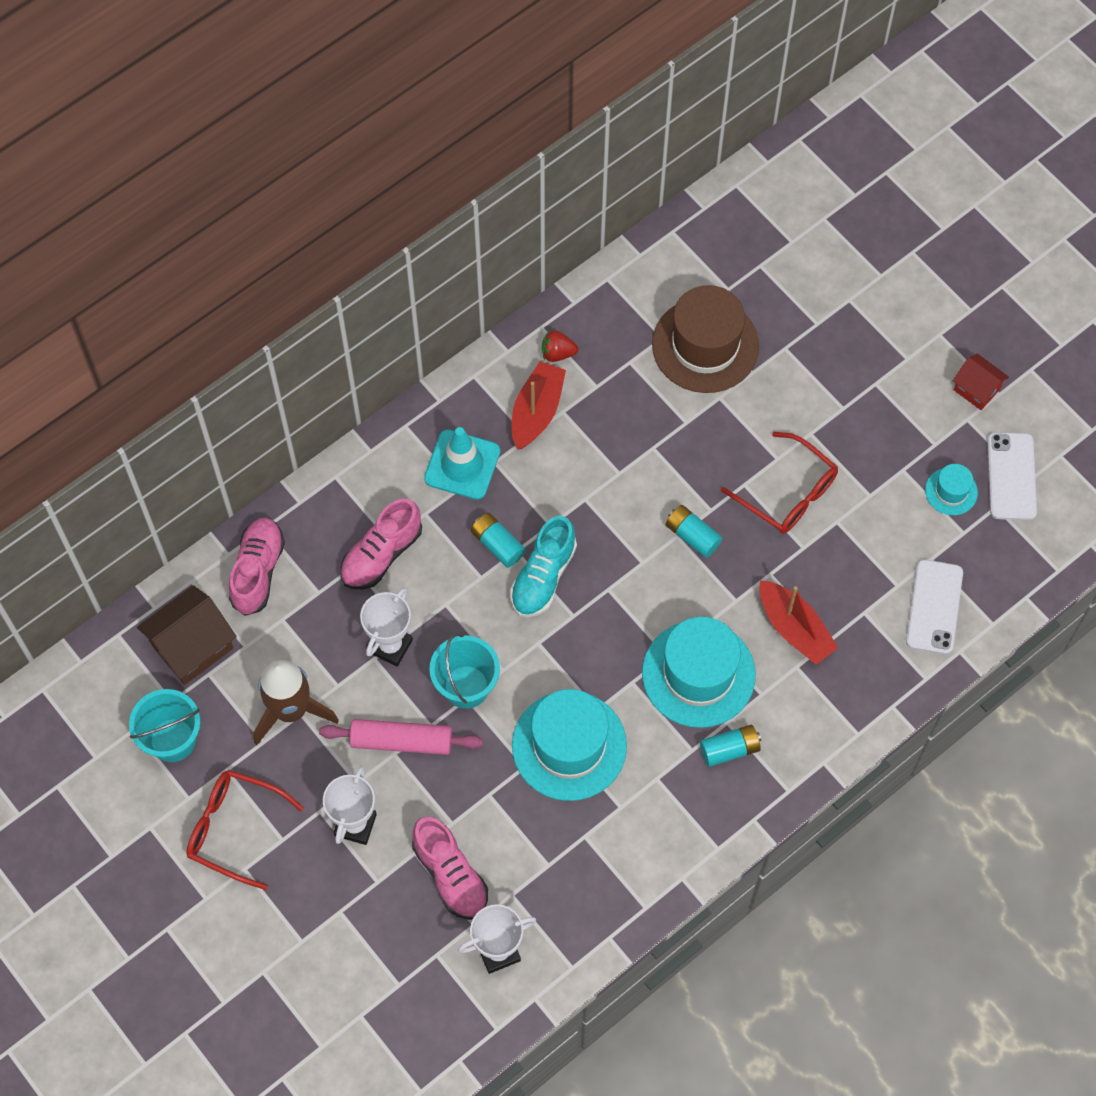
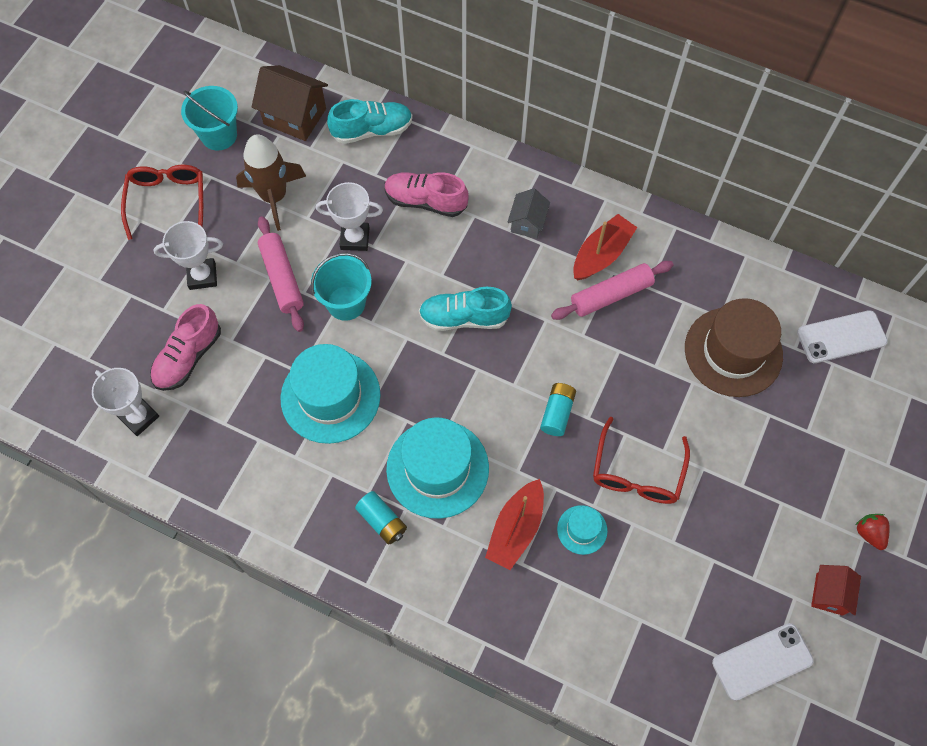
camera: 65 degrees right, 0 degrees up
(258, 571) = (372, 130): pink shoe -> turquoise shoe
(462, 465) = (527, 223): turquoise traffic cone -> grey house
(497, 545) = (474, 275): turquoise battery -> none
(537, 411) = (601, 254): red boat -> red boat turned 45 degrees counterclockwise
(557, 353) = (660, 248): red strawberry -> red strawberry (869, 533)
(588, 425) = (611, 295): none -> pink rolling pin
(934, 607) = (596, 642): white phone -> white phone (841, 337)
(951, 491) = (716, 611): turquoise hat -> turquoise hat (582, 529)

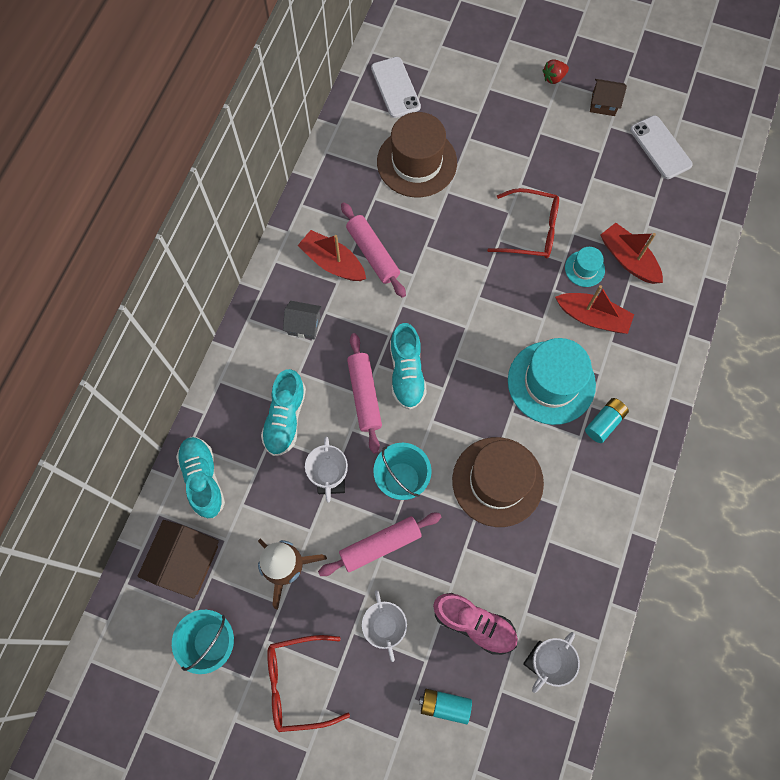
camera: 95 degrees left, 5 degrees up
(330, 396) = (497, 481): turquoise hat -> brown hat
(426, 201) = (285, 418): pink shoe -> turquoise shoe
(442, 275) = (364, 395): none -> pink rolling pin
(557, 413) = (488, 291): turquoise battery -> turquoise battery (444, 705)
(593, 586) = (628, 259): none -> red boat
(829, 594) = (603, 104): red house -> brown house

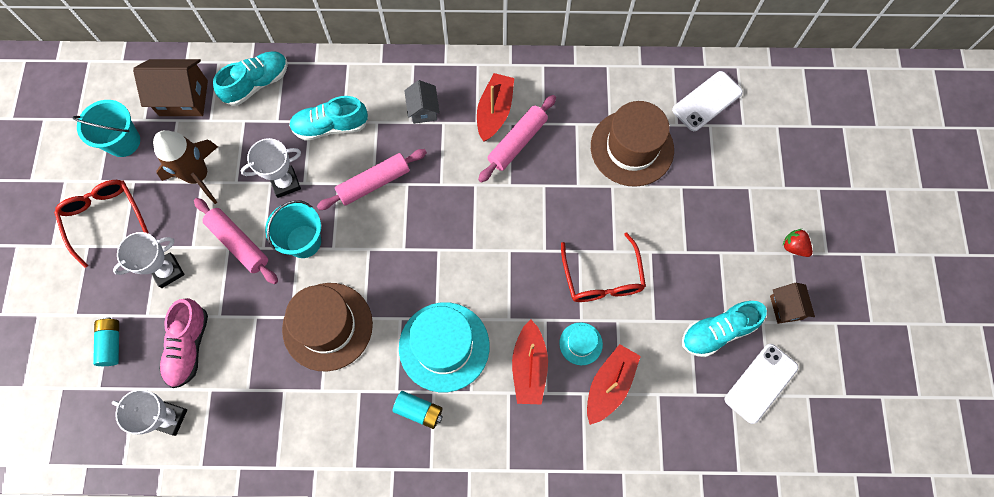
camera: 70 degrees right, 0 degrees up
(406, 373) = (408, 211): turquoise shoe -> turquoise shoe (717, 332)

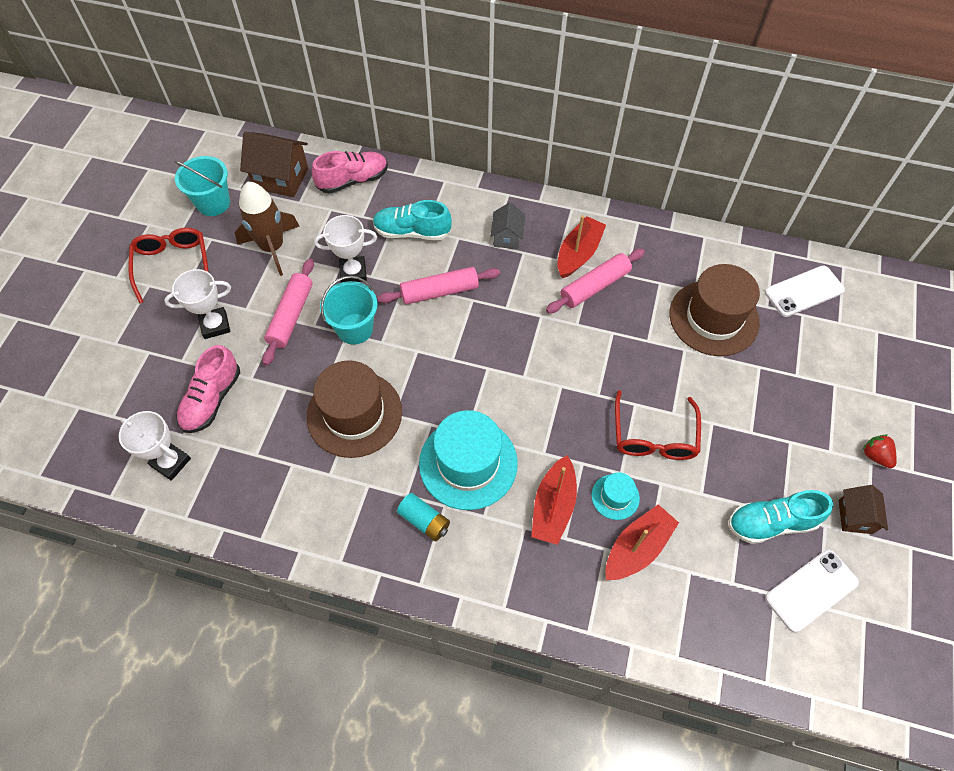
camera: 15 degrees right, 10 degrees down
(111, 344) = (140, 378): turquoise battery -> none
(238, 243) = (291, 316): pink rolling pin -> pink rolling pin turned 45 degrees clockwise
(256, 84) = (353, 180): turquoise shoe -> pink shoe

